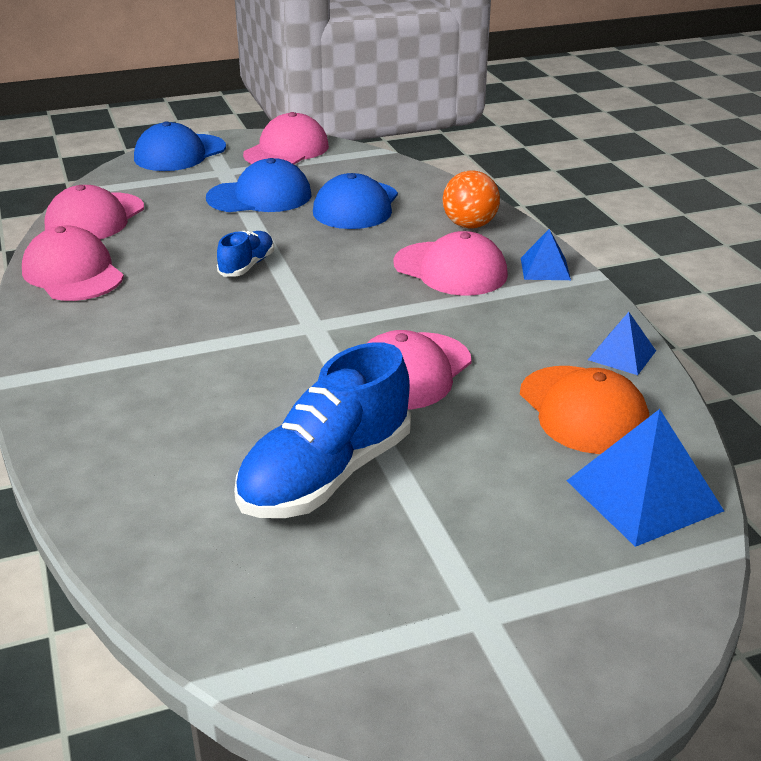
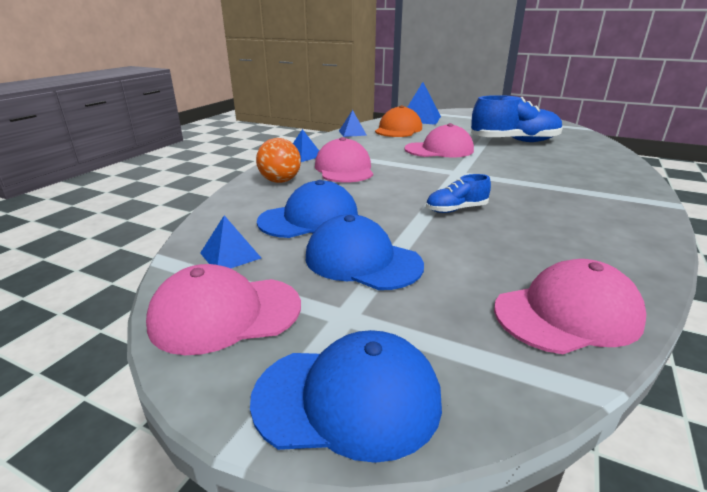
camera: 135 degrees left, 5 degrees down
(73, 273) = (612, 255): pink cap -> none
(349, 167) = (230, 255): none -> blue pyramid

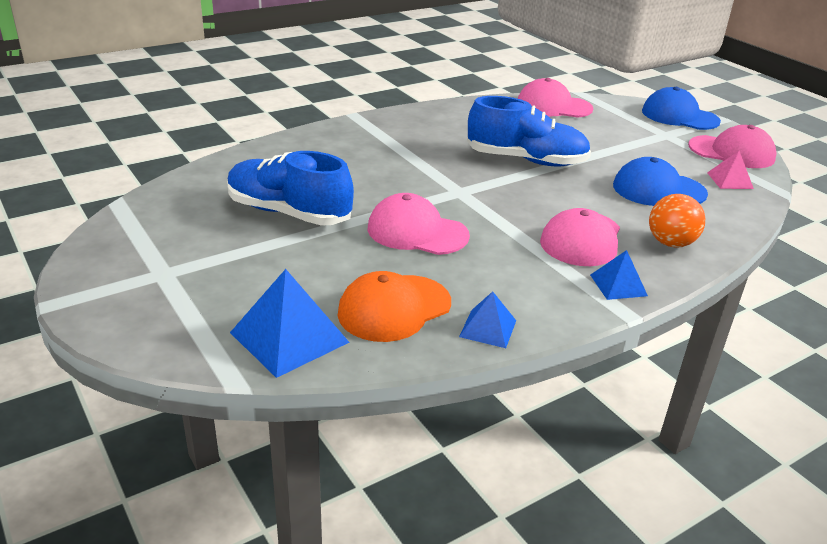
camera: 150 degrees left, 5 degrees up
(230, 255) = (730, 180): blue pyramid -> pink pyramid
(362, 260) = (637, 152): blue cap -> none
(456, 209) = (526, 160): blue shoe -> blue shoe, size x2.00

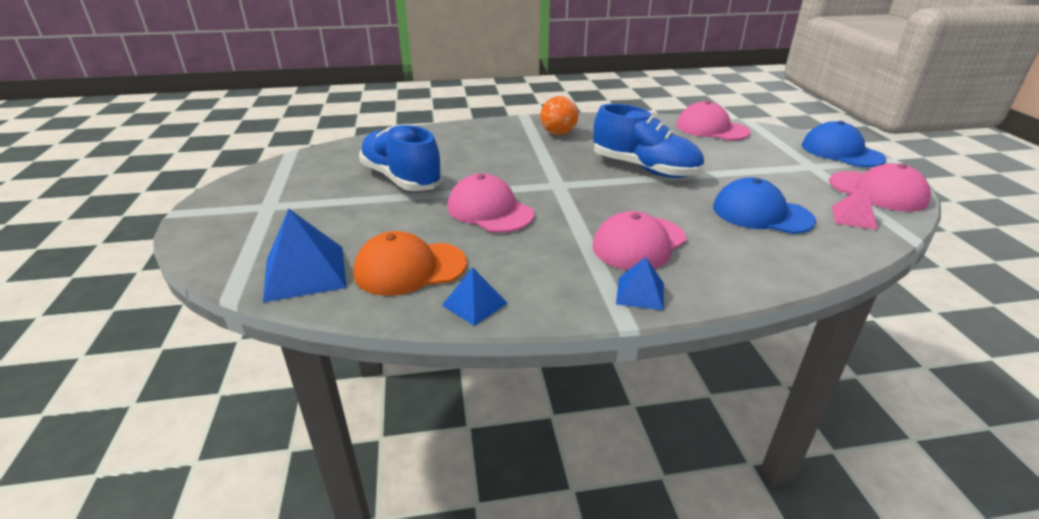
camera: 25 degrees right, 0 degrees up
(670, 243) = (733, 265): orange ball -> orange ball (558, 133)

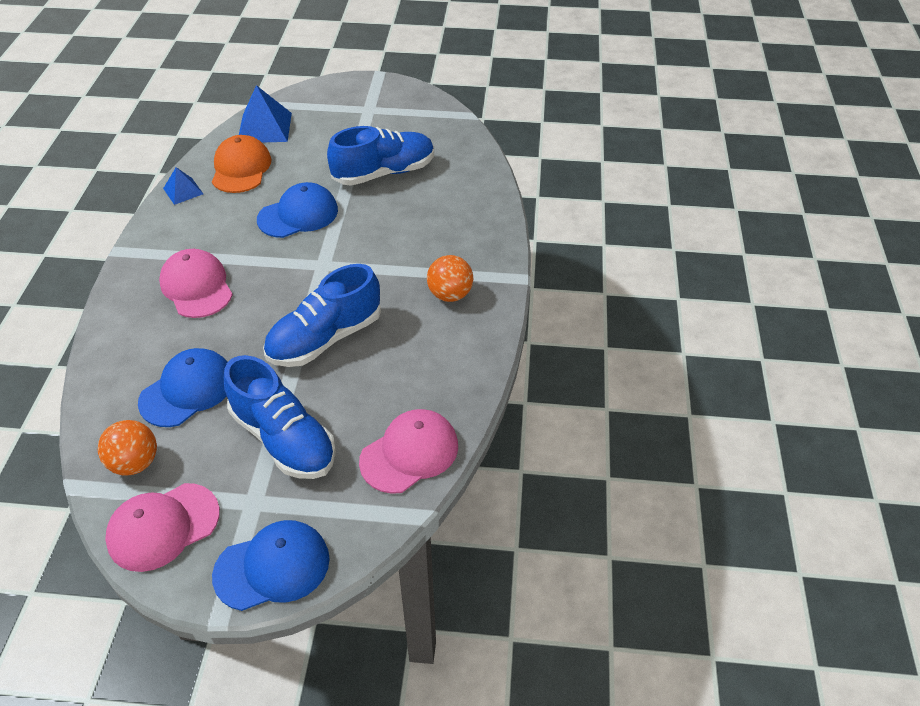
camera: 105 degrees right, 15 degrees up
(490, 210) = (298, 215): pink cap -> blue cap
(640, 293) = (139, 267): blue pyramid -> none
(752, 166) = (284, 439): none -> blue shoe
(854, 217) = (135, 463): pink pyramid -> orange ball

